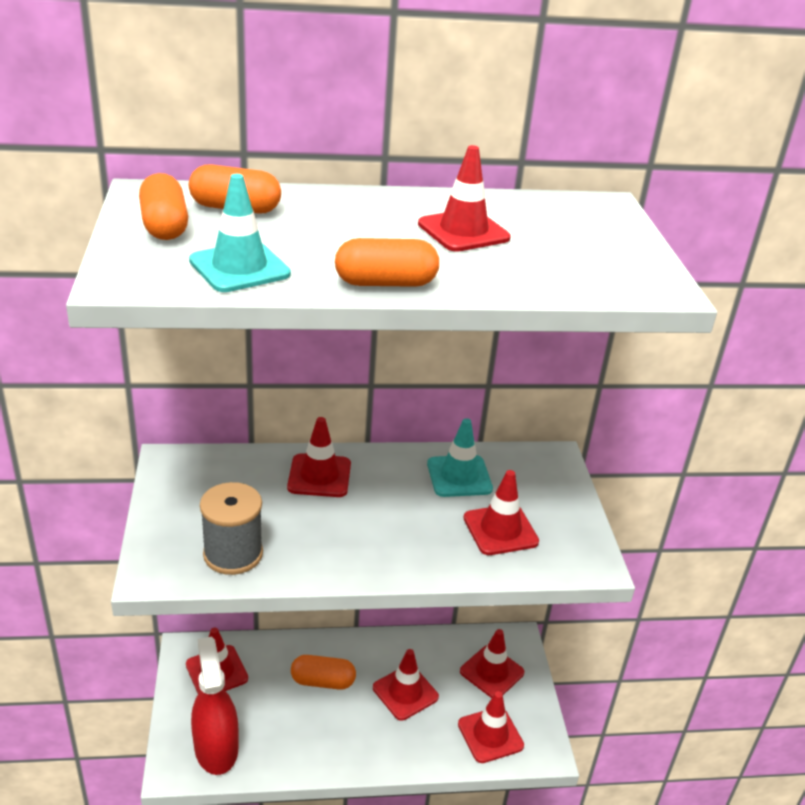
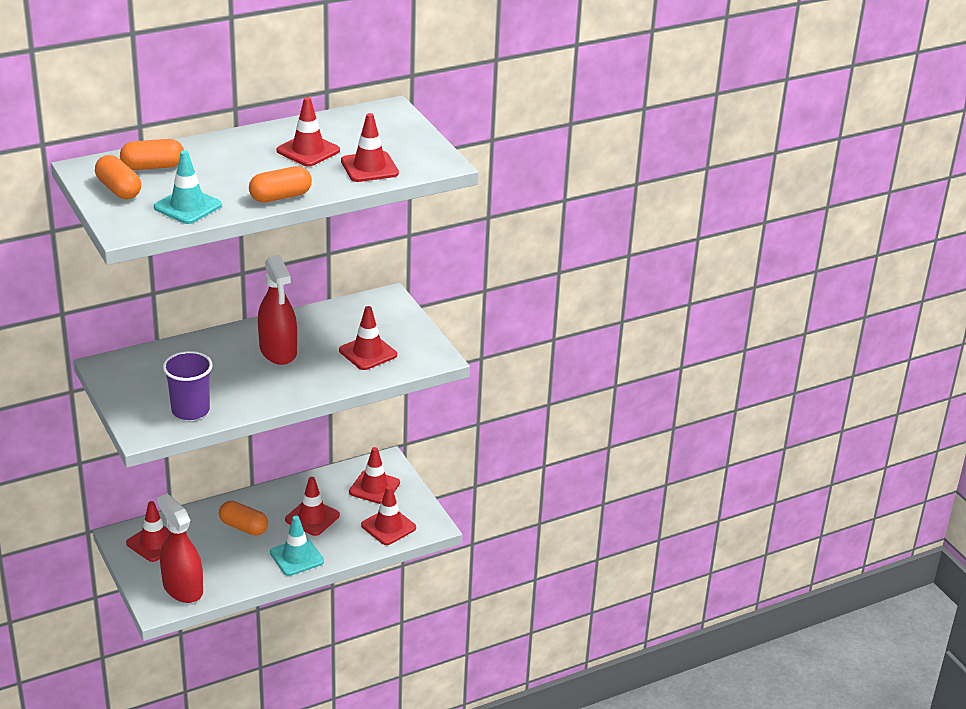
camera: 20 degrees left, 0 degrees up
(233, 554) = (190, 410): grey spool -> purple cup
(319, 476) = (222, 349): red traffic cone -> red traffic cone (369, 167)
(323, 681) = (244, 527): orange capsule -> orange capsule turned 45 degrees clockwise
(386, 496) = (278, 351): none -> red spray bottle
(459, 476) = (324, 326): turquoise traffic cone -> turquoise traffic cone (296, 557)

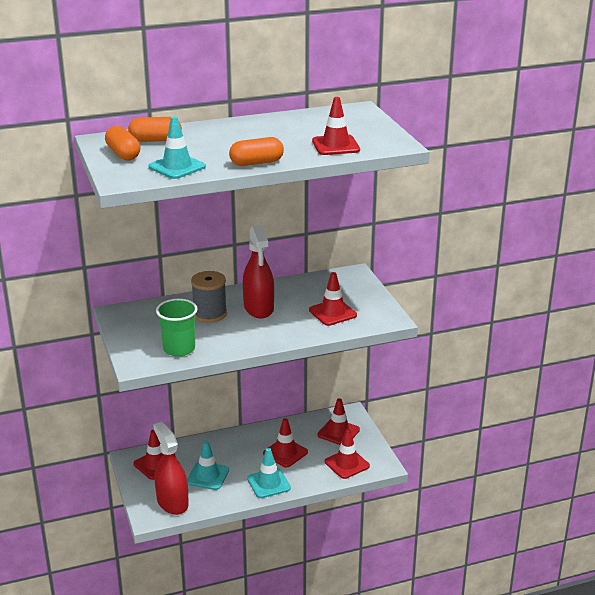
camera: 10 degrees right, 5 degrees down
(190, 410) = (179, 349): purple cup -> green cup
(219, 362) = (210, 314): none -> grey spool
(221, 553) = (207, 476): none -> turquoise traffic cone
(244, 527) = (229, 457): orange capsule -> none
(308, 151) = (286, 133): red traffic cone -> none

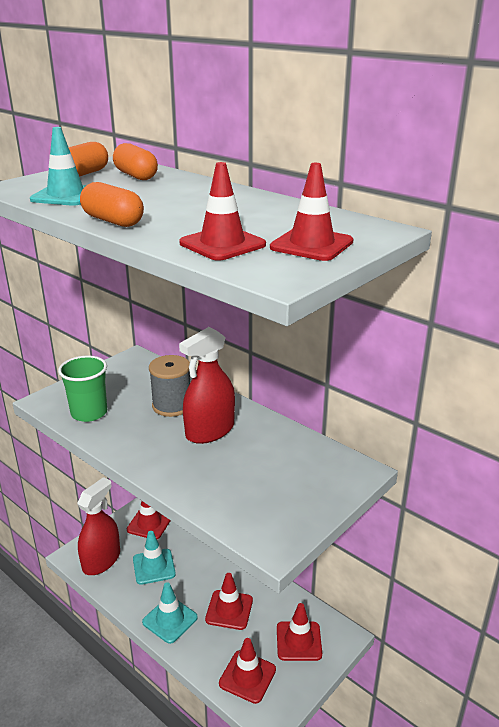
camera: 60 degrees right, 0 degrees up
(332, 313) = (246, 487): red traffic cone -> red traffic cone (311, 245)

